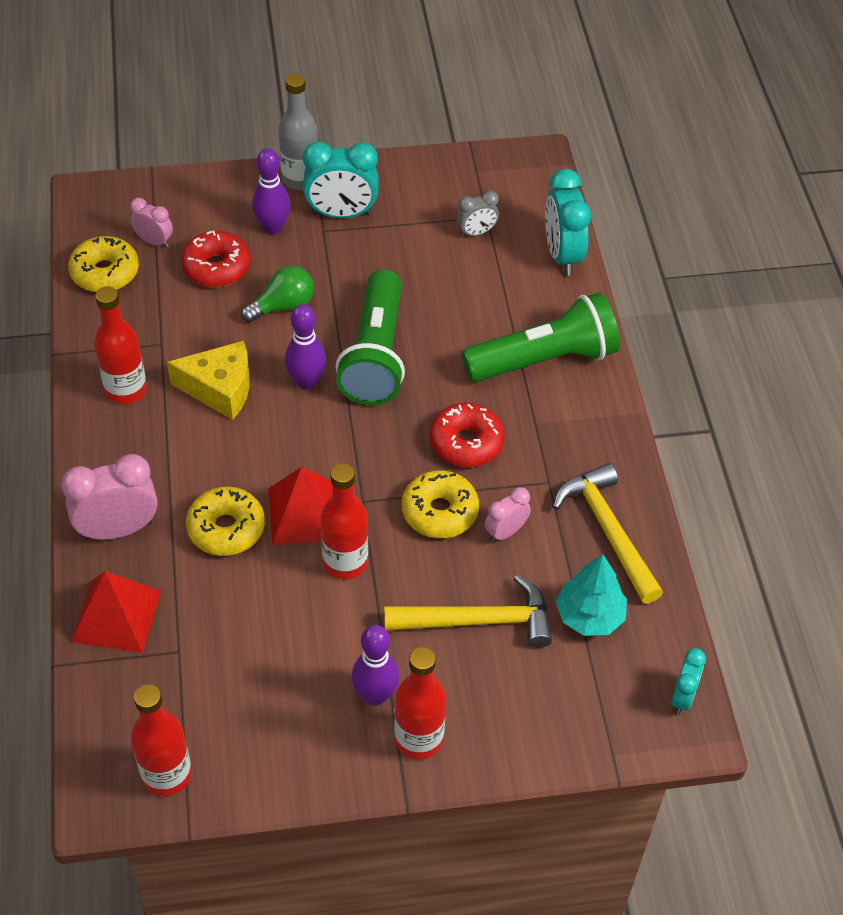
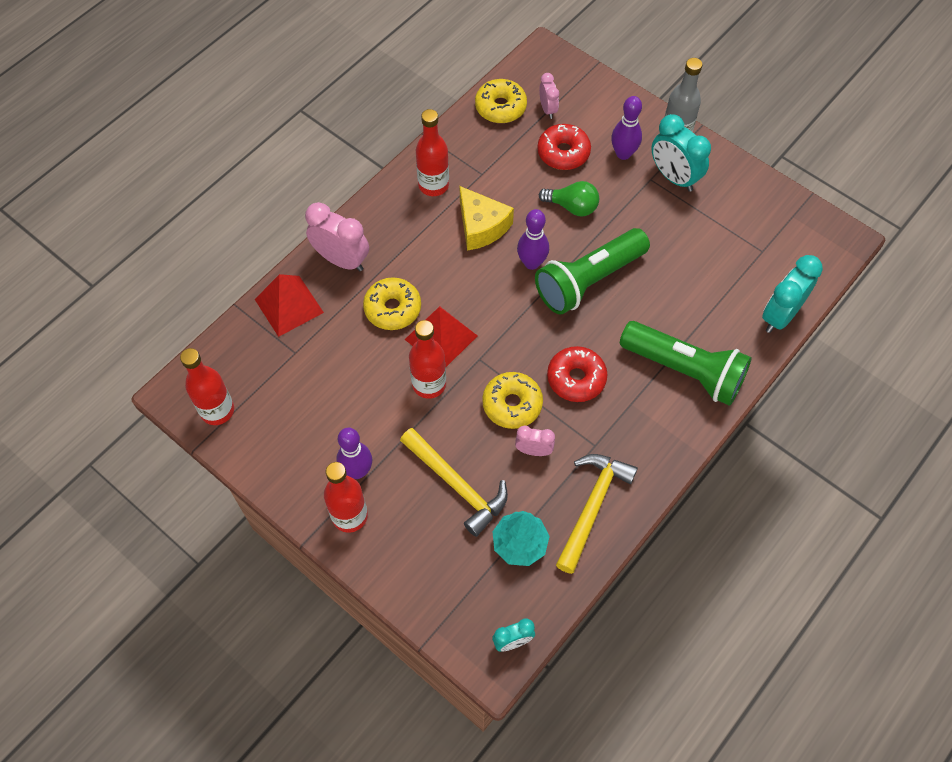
camera: 50 degrees right, 10 degrees up
(476, 233) = (742, 256): grey clock -> none

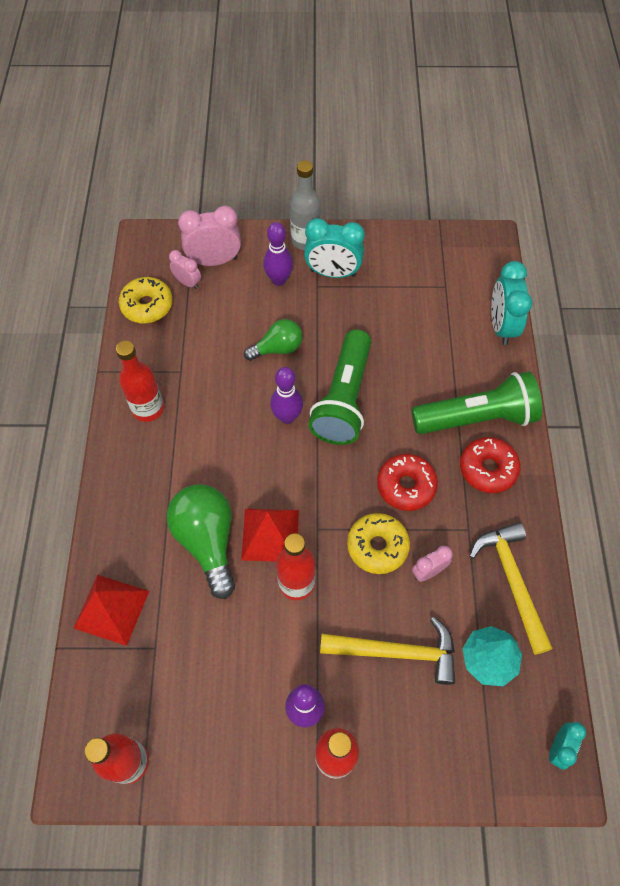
camera: 40 degrees left, 0 degrees up
(342, 260) = (124, 531): pink clock -> pink clock (214, 261)
(392, 309) = (207, 541): yellow donut -> green light bulb
(481, 226) = (220, 415): yellow cheese -> none
(563, 153) = (231, 310): red donut -> red donut (487, 469)

